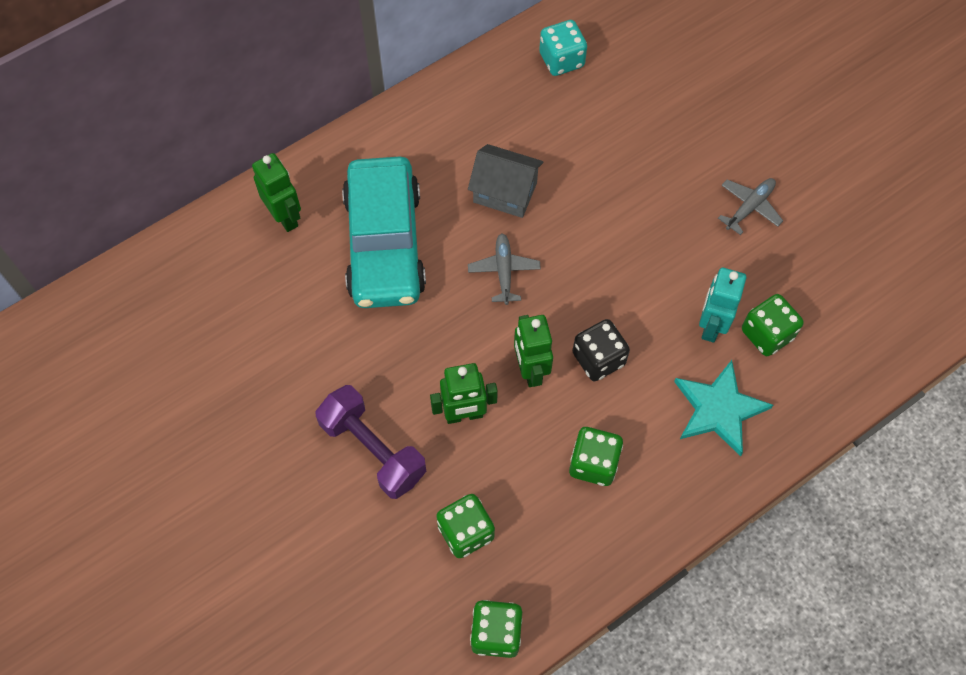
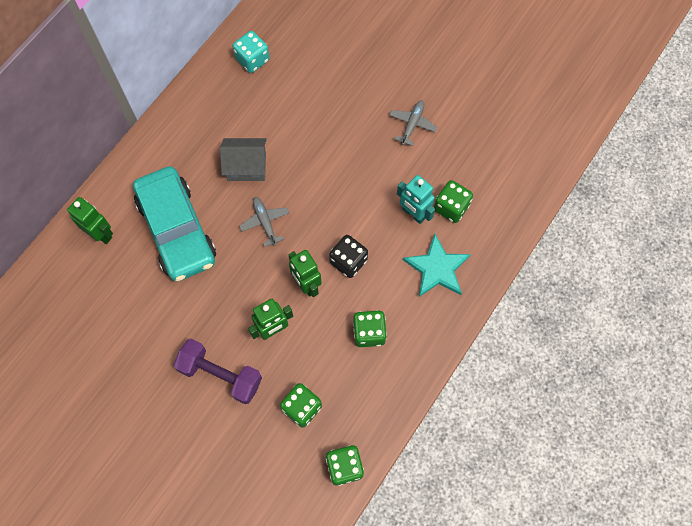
camera: 20 degrees left, 5 degrees up
(711, 325) = (413, 214): turquoise robot -> turquoise robot turned 45 degrees counterclockwise

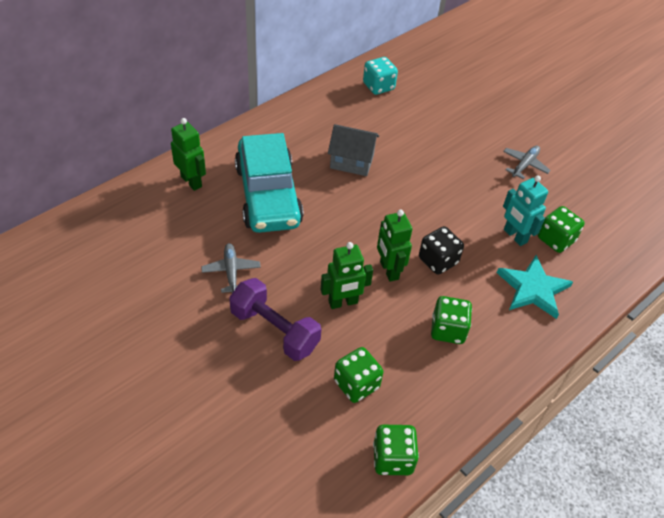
camera: 10 degrees right, 20 degrees down
(265, 222) = (358, 209): grey plane -> grey plane (231, 271)

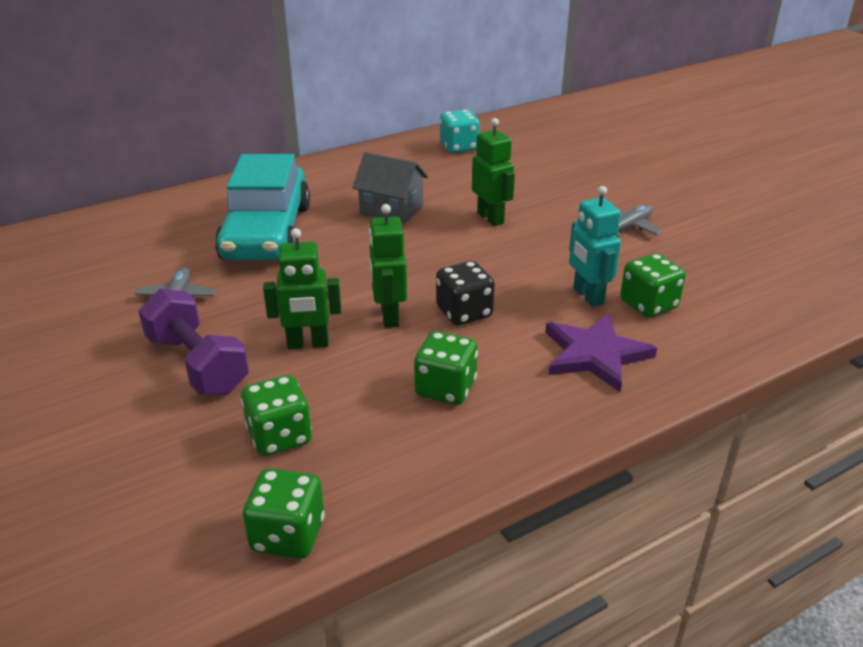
camera: 15 degrees right, 15 degrees down
(191, 181) = (180, 214): green robot -> green robot (490, 218)
(533, 289) = (595, 355): turquoise star -> purple star

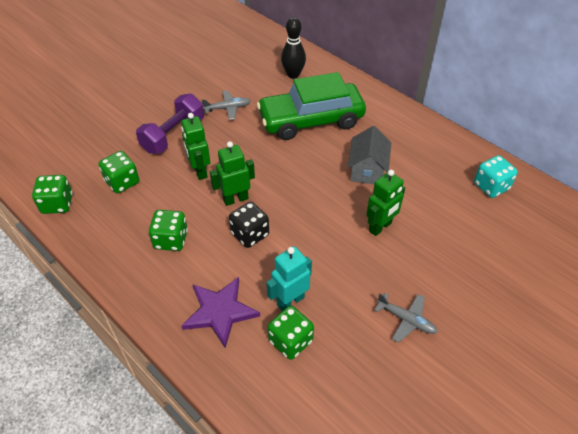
camera: 75 degrees right, 15 degrees up
(151, 231) = (293, 75): none -> black bowling pin
(267, 232) = (311, 120): turquoise car -> green car

